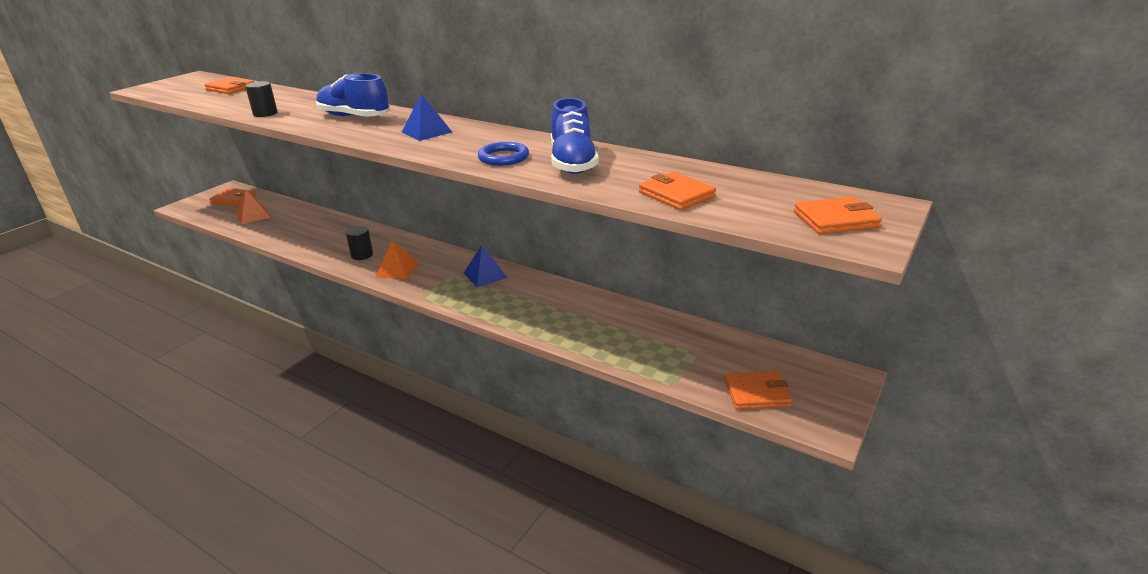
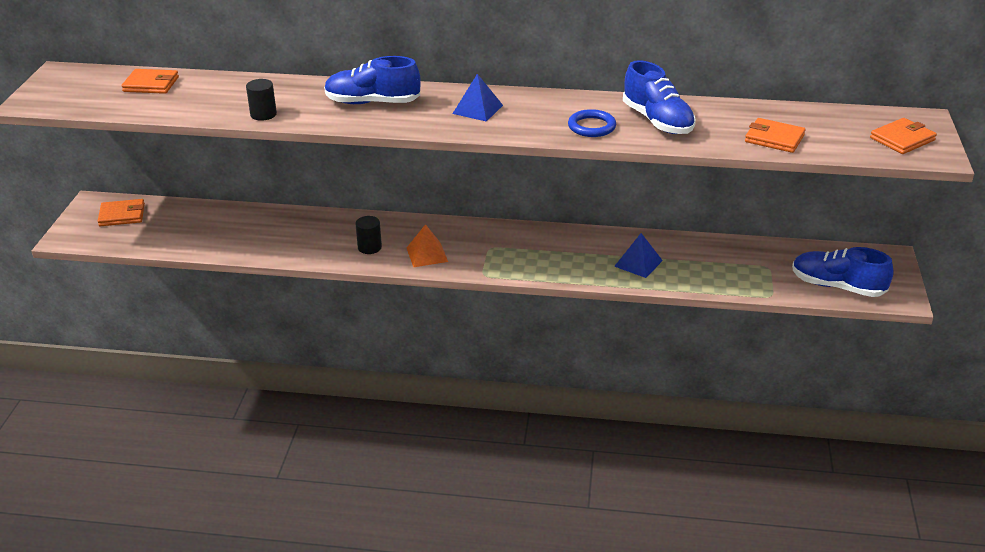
camera: 25 degrees left, 5 degrees up
(253, 216) = (179, 230): orange pyramid -> none
(485, 275) = (521, 239): blue pyramid -> blue pyramid (638, 263)
(757, 393) = (837, 286): orange wallet -> blue shoe

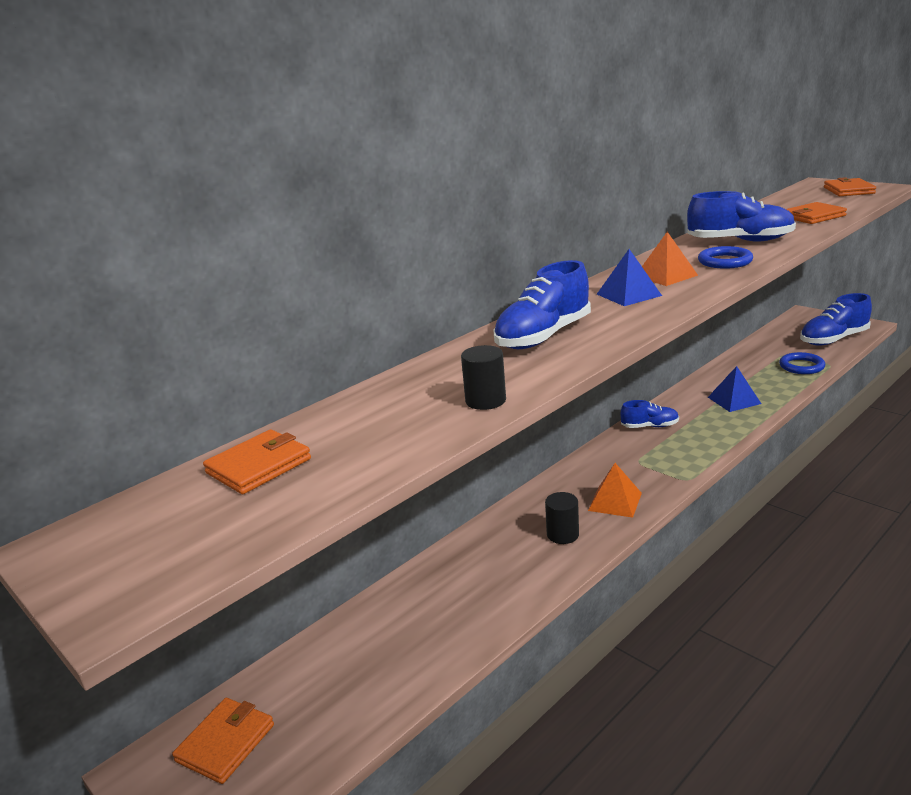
camera: 50 degrees left, 10 degrees down
(534, 112) = (666, 276): none -> orange pyramid
(550, 237) = (650, 426): none -> blue shoe
(748, 281) = (801, 366): none -> blue ring

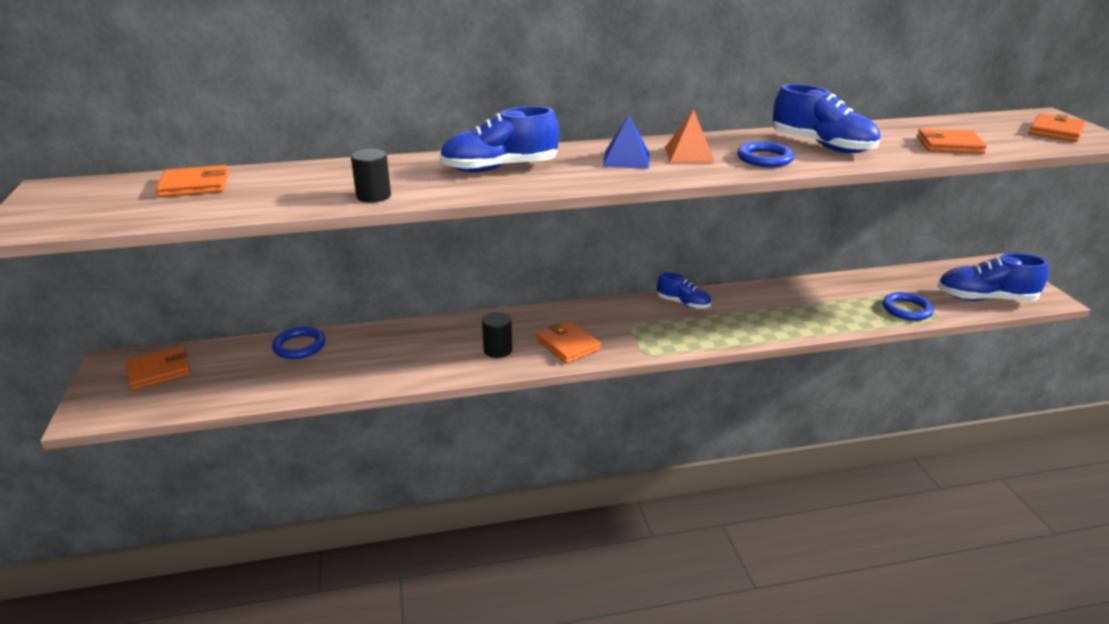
camera: 30 degrees right, 5 degrees up
(359, 628) = (299, 346): none -> blue ring
(615, 501) = (568, 345): orange pyramid -> orange wallet
(734, 400) = (790, 312): blue pyramid -> none

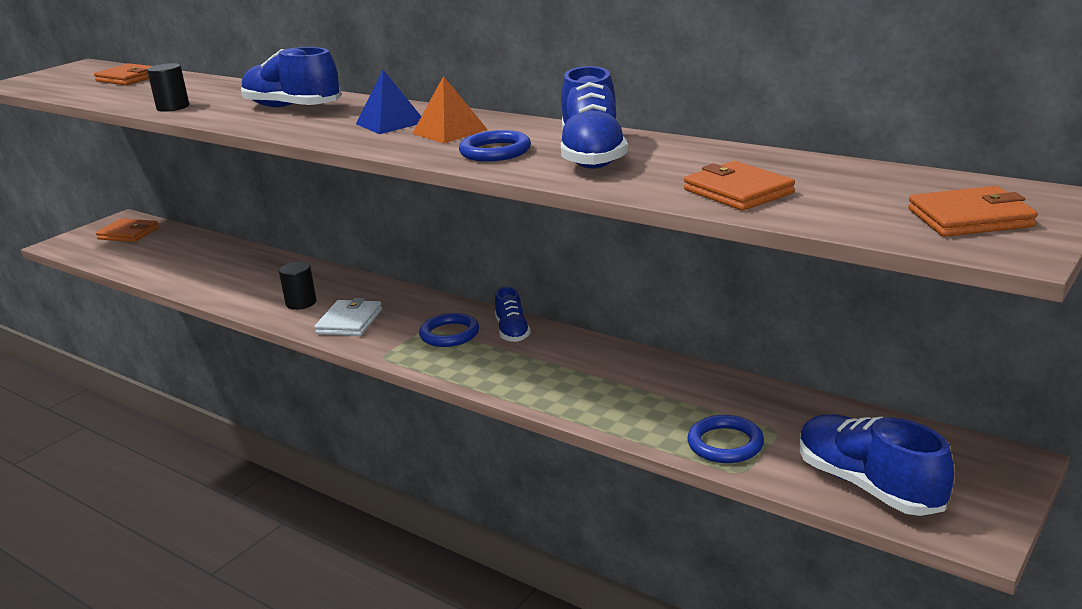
camera: 50 degrees right, 5 degrees down
(299, 346) = (212, 248): blue ring -> blue ring (449, 334)
(568, 345) = (349, 322): orange wallet -> white wallet

